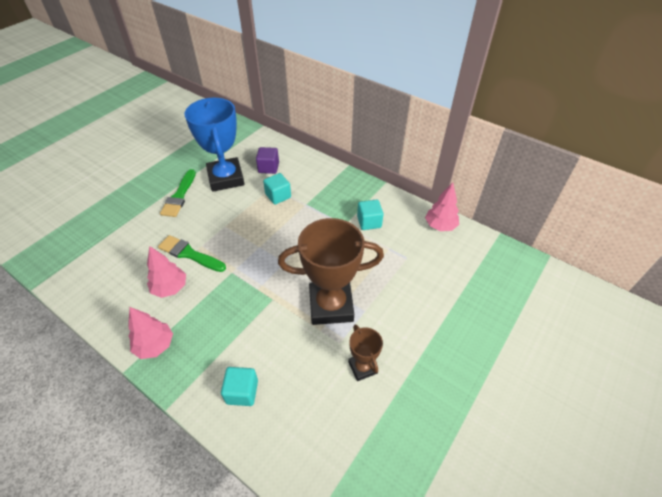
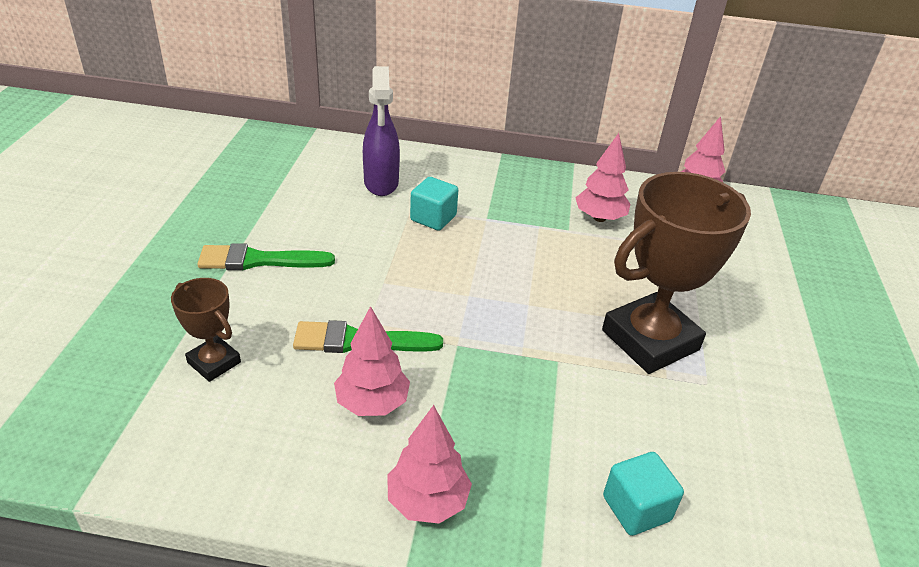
camera: 30 degrees left, 10 degrees down
(179, 196) = (259, 260): green brush -> green brush turned 105 degrees clockwise
(226, 178) = (321, 214): blue trophy -> none
(268, 168) = (381, 183): purple cube -> purple spray bottle
(362, 367) = (767, 403): brown trophy -> brown trophy (214, 362)
(369, 222) = (599, 218): turquoise cube -> pink tree

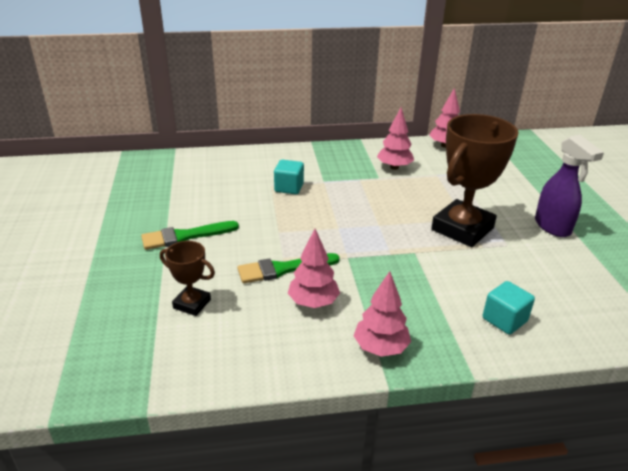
camera: 15 degrees left, 5 degrees down
(381, 183) = (241, 174): purple spray bottle -> purple spray bottle (552, 227)

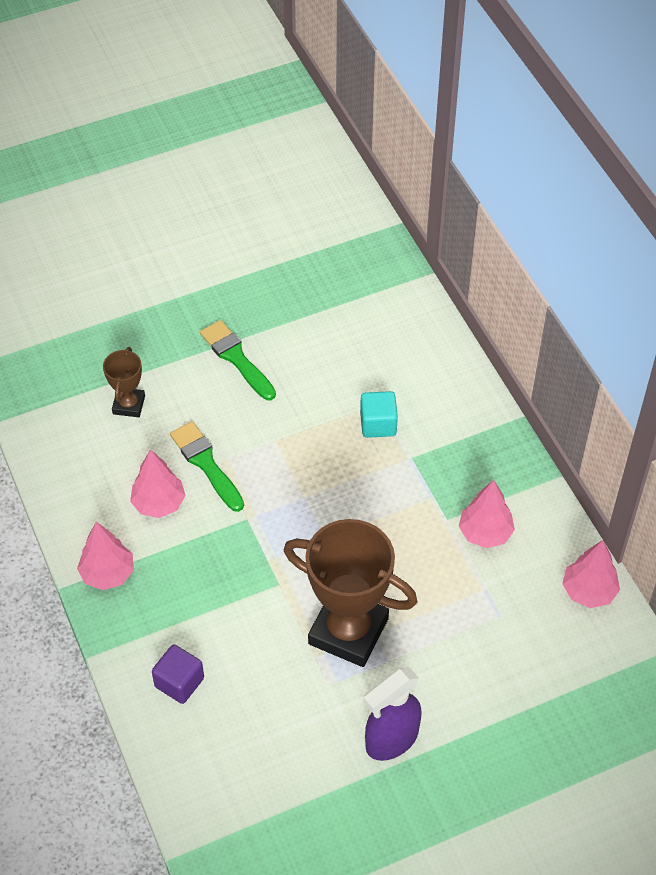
camera: 75 degrees right, 20 degrees up
(504, 320) = (179, 682): turquoise cube -> purple cube

